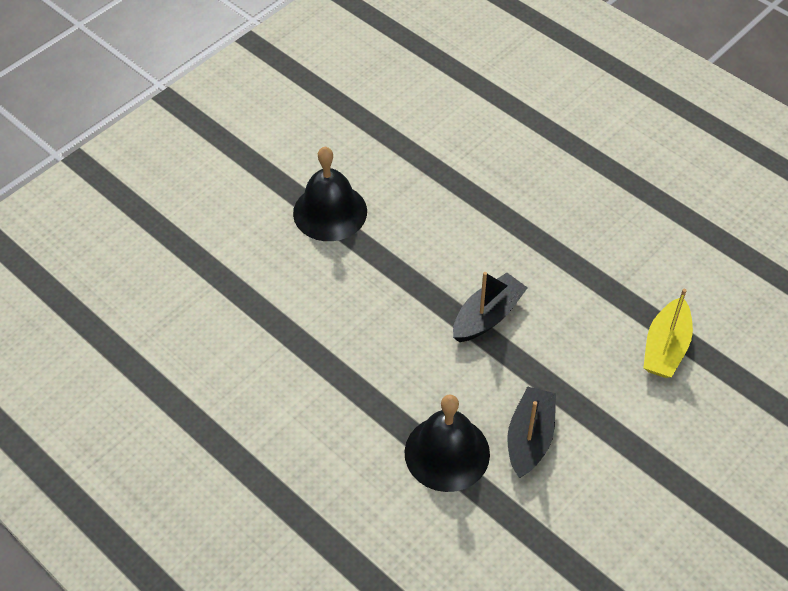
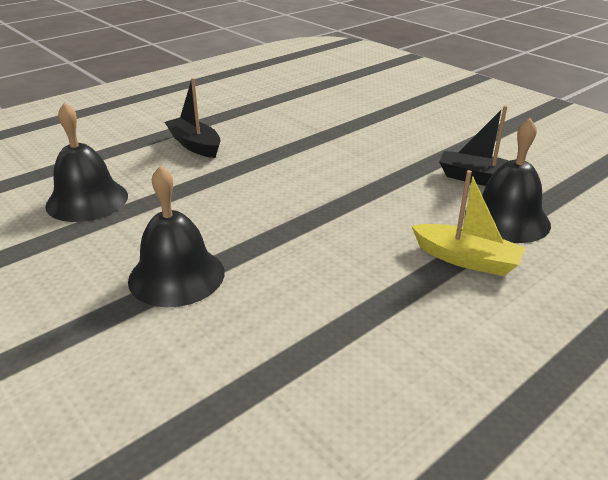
camera: 85 degrees left, 20 degrees down
(431, 127) = (87, 200): none -> black bell
(487, 316) = (348, 188): black boat -> black boat (195, 145)
(665, 347) = (384, 122): yellow boat -> yellow boat (466, 259)

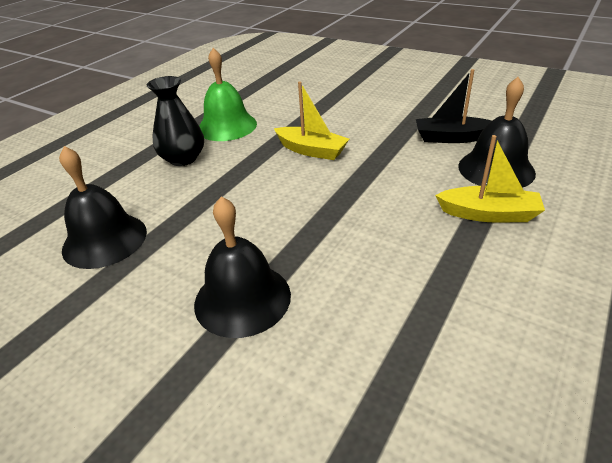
camera: 15 degrees left, 5 degrees up
(195, 145) = (183, 158): black boat -> black vase
(254, 123) = (227, 126): none -> green bell
(323, 162) = (311, 150): none -> yellow boat

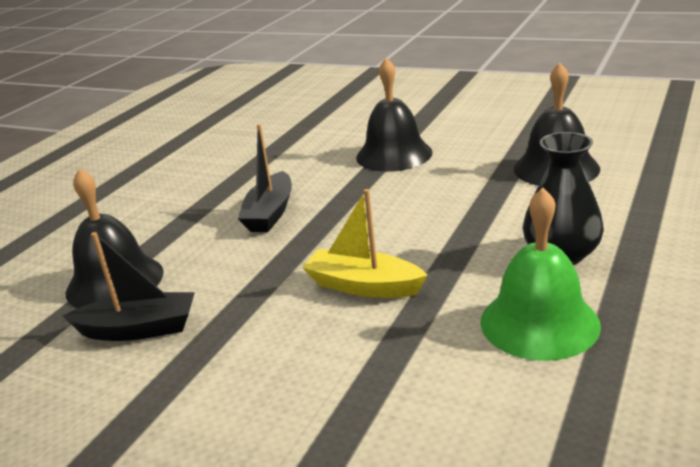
camera: 175 degrees right, 10 degrees down
(387, 221) = (270, 213): none -> black boat
(488, 214) = (163, 231): yellow boat -> none

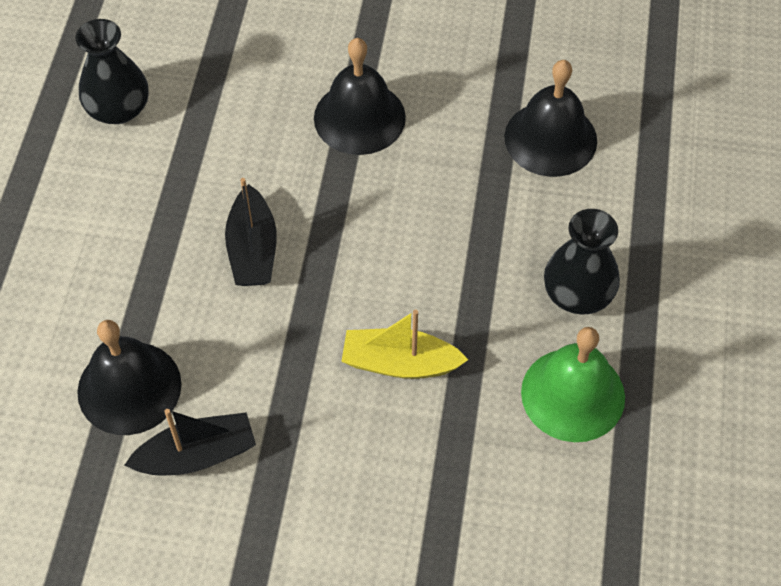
camera: 20 degrees left, 30 degrees up
(216, 147) = (118, 109): none -> black vase

